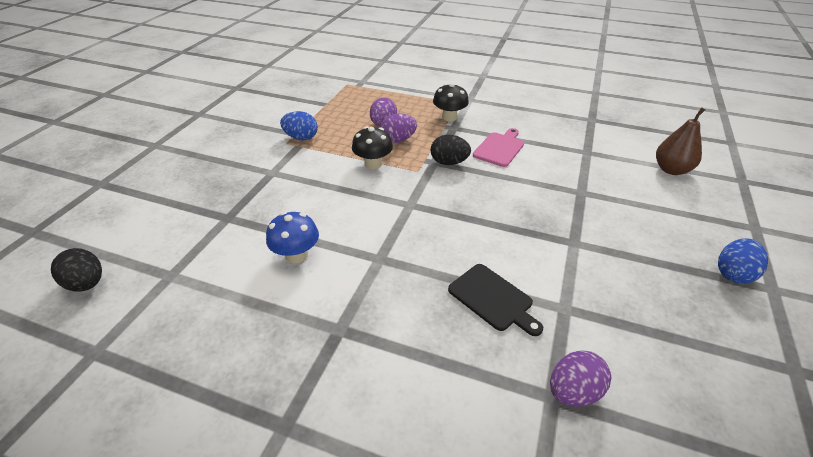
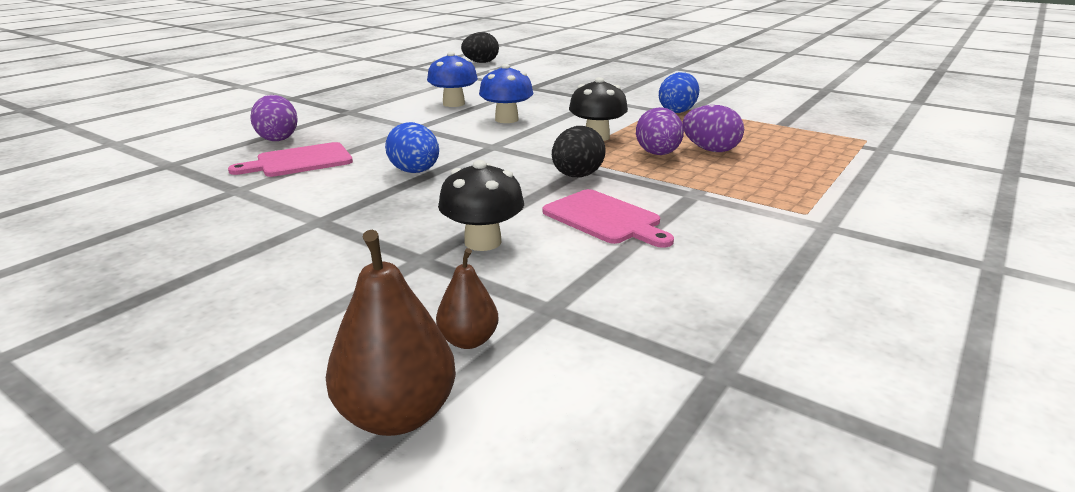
camera: 105 degrees right, 15 degrees down
(342, 211) = (506, 119): none -> blue mushroom
(449, 117) = (735, 196): black mushroom -> black mushroom (483, 242)
(492, 299) = (300, 161): black cutting board -> pink cutting board
(573, 391) = (157, 172): purple egg -> purple egg (278, 138)
(624, 165) = (468, 340): none -> brown pear
(733, 274) = (77, 333): blue egg -> blue egg (415, 172)

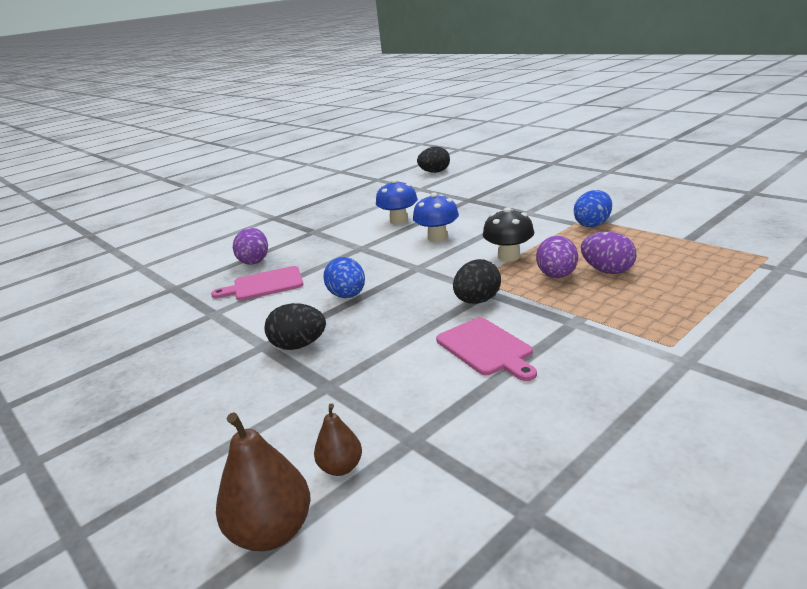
camera: 15 degrees right, 0 degrees up
(367, 220) = (299, 345): none -> black egg
(483, 242) = (379, 370): black mushroom -> none

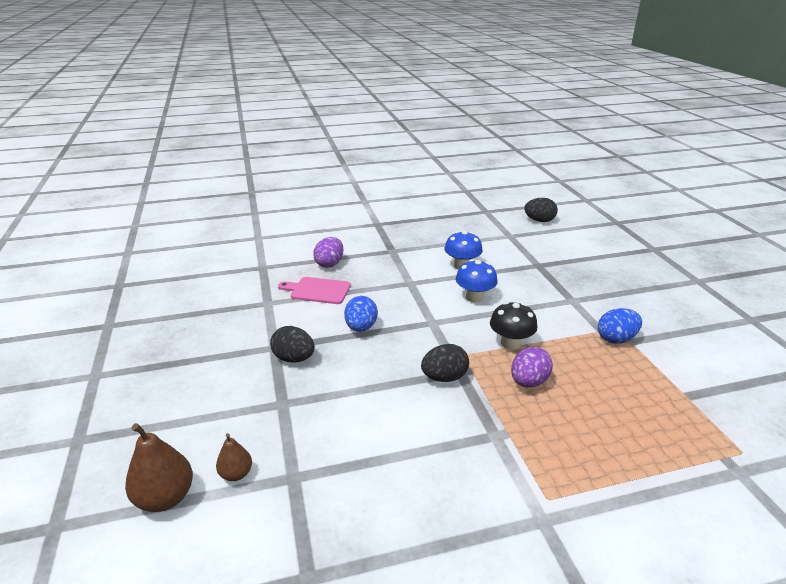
camera: 25 degrees right, 5 degrees up
(486, 348) = (409, 426): pink cutting board -> none
(607, 271) = (575, 396): purple egg -> none

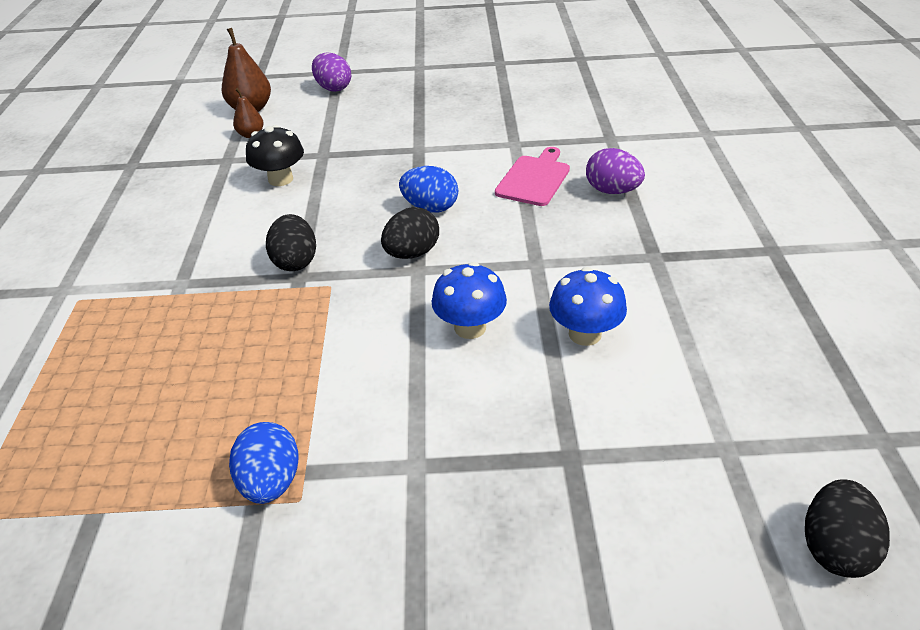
camera: 105 degrees right, 10 degrees up
(294, 358) = (390, 160): black egg -> black egg (412, 253)
(510, 343) = (330, 339): black mushroom -> black mushroom (280, 179)
(528, 382) = (241, 334): purple egg -> purple egg (333, 88)

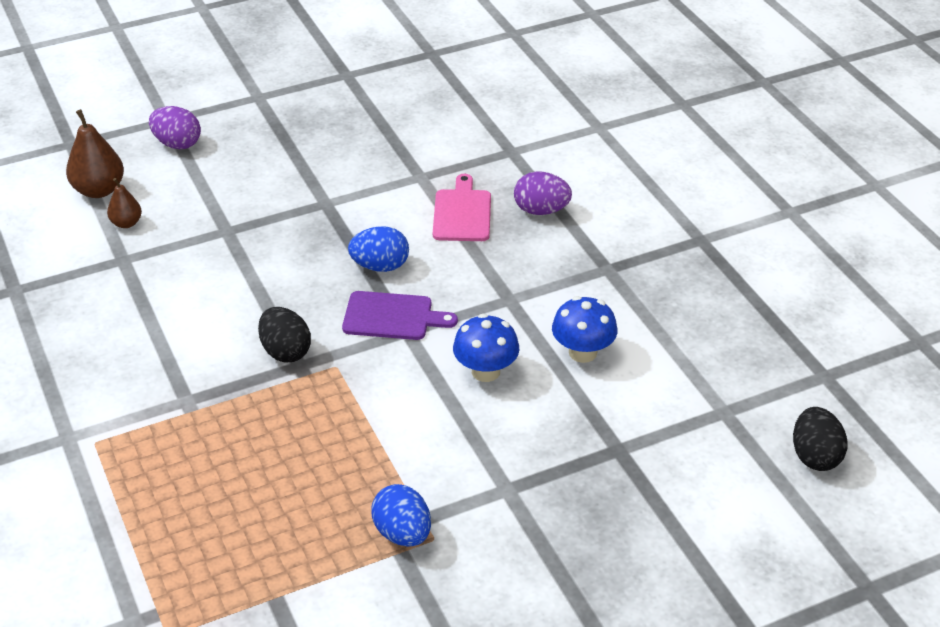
camera: 25 degrees left, 0 degrees up
(280, 179) = (203, 269): black mushroom -> none
(412, 253) = (392, 317): black egg -> purple cutting board

